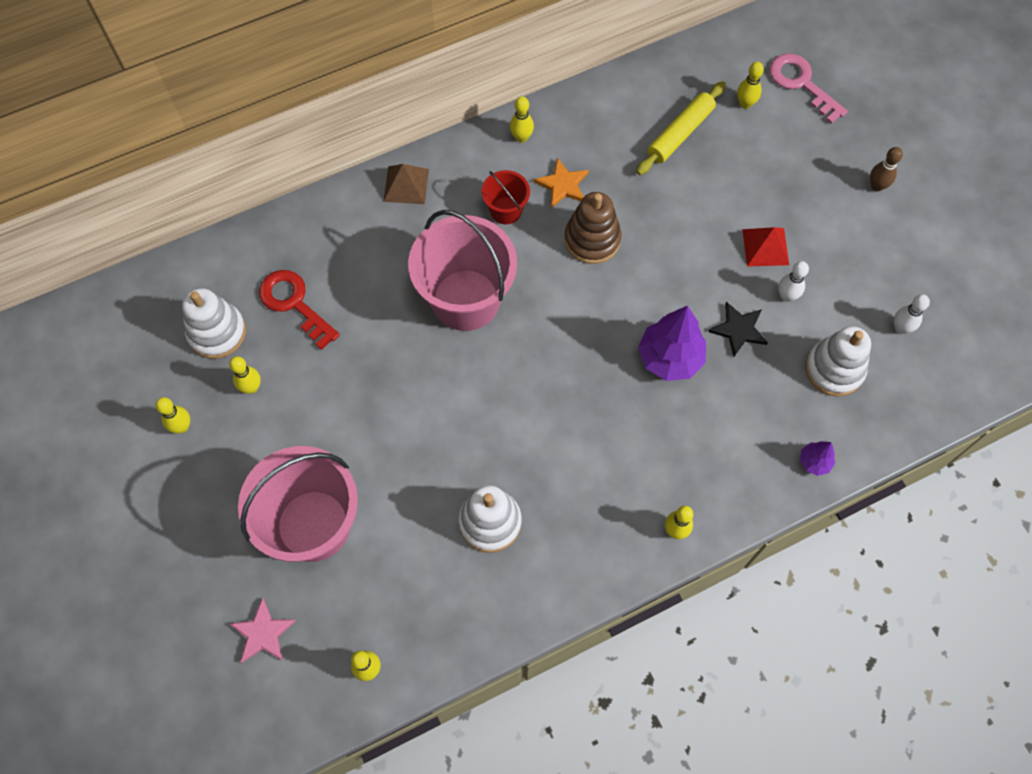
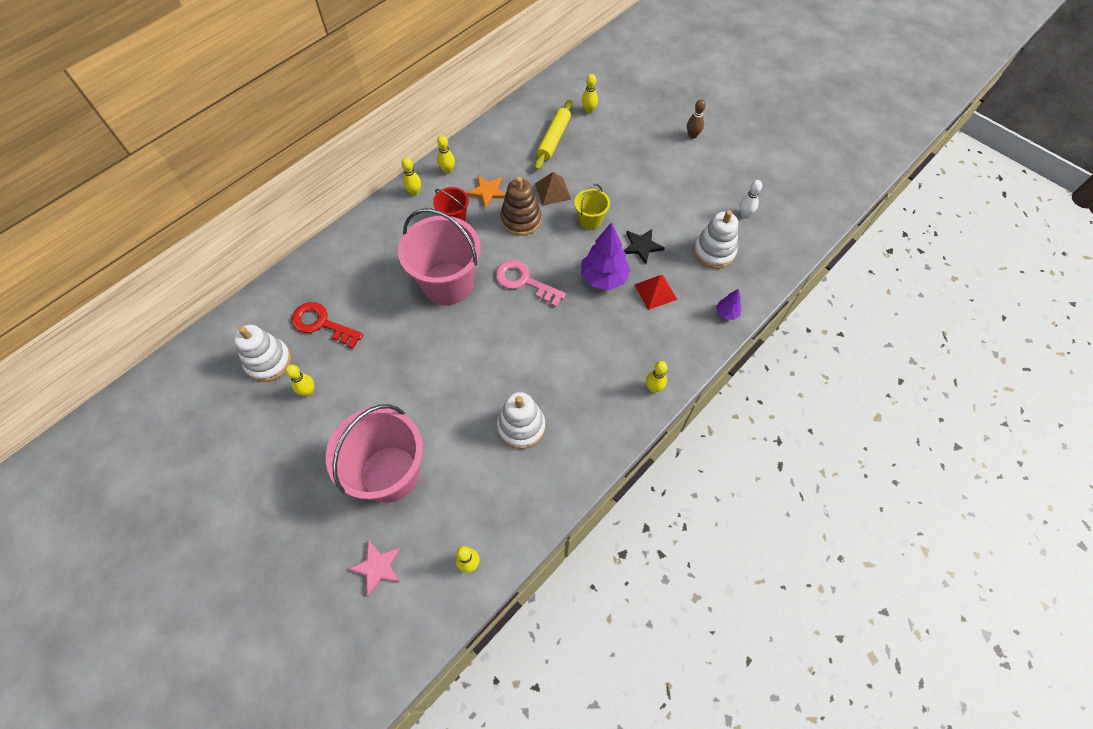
camera: 20 degrees left, 5 degrees down
(182, 426) = (262, 436): yellow bowling pin -> yellow bowling pin (414, 192)
(406, 185) = (377, 222): brown pyramid -> brown pyramid (552, 191)
(684, 269) = (590, 220): none -> yellow bucket
(765, 247) = (638, 191): red pyramid -> red pyramid (655, 292)
(786, 296) = (664, 216): white bowling pin -> none
(801, 83) = (619, 89): pink key -> pink key (524, 281)

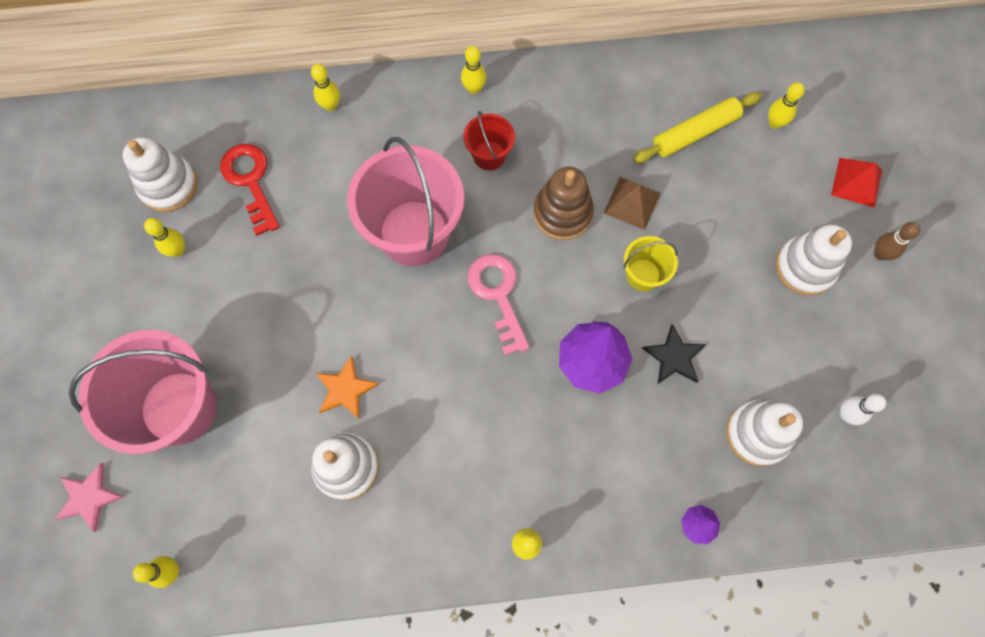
camera: 40 degrees right, 10 degrees up
(447, 170) = (534, 86): yellow bowling pin -> yellow bowling pin (330, 105)
(487, 192) = (555, 148): orange star -> orange star (345, 389)
(655, 292) = (636, 428): red pyramid -> red pyramid (856, 182)
(664, 164) = (805, 267): none -> white stacking toy

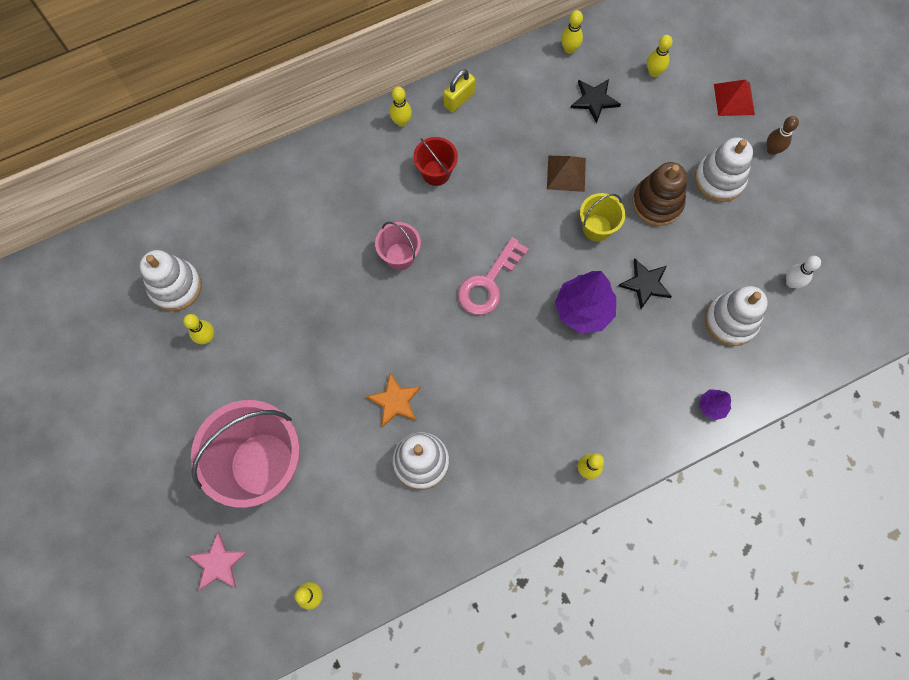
camera: 20 degrees left, 0 degrees up
(250, 181) = (245, 260): red key -> none
(330, 105) = (287, 174): yellow bowling pin -> yellow bowling pin (569, 49)
(414, 233) = (400, 256): pink bucket -> pink bucket, size x0.48
(498, 295) = (488, 283): pink key -> pink key turned 105 degrees counterclockwise
(545, 84) = (459, 99): none -> yellow padlock
(562, 213) = (514, 200): brown stacking toy -> brown stacking toy (657, 203)
(695, 132) = (594, 100): yellow rolling pin -> black star

